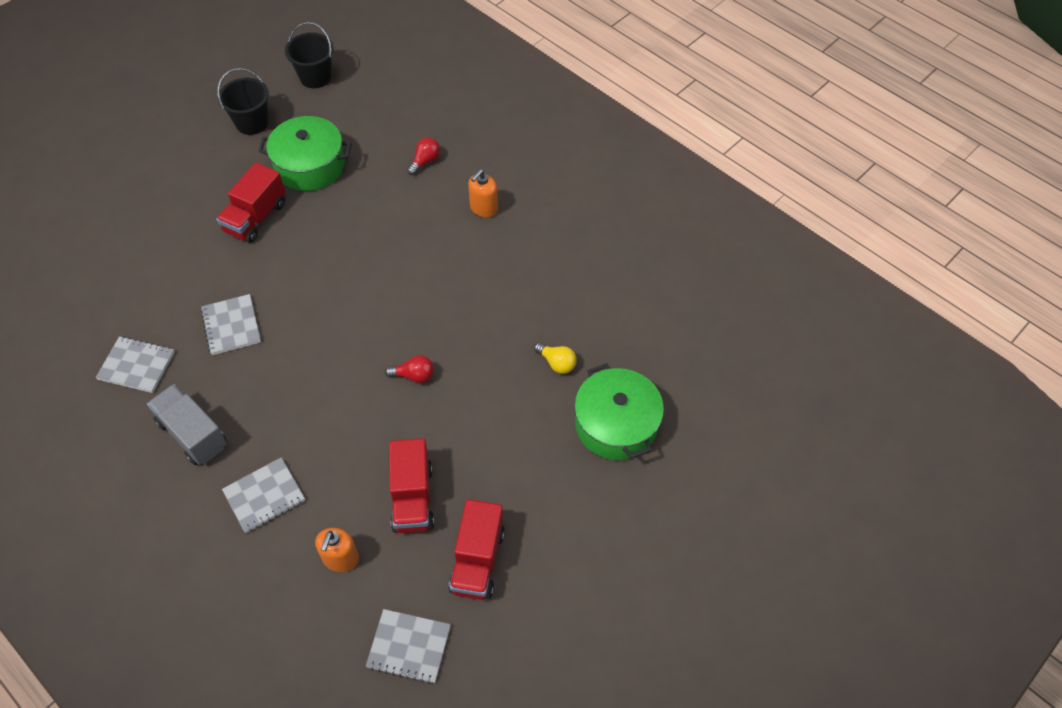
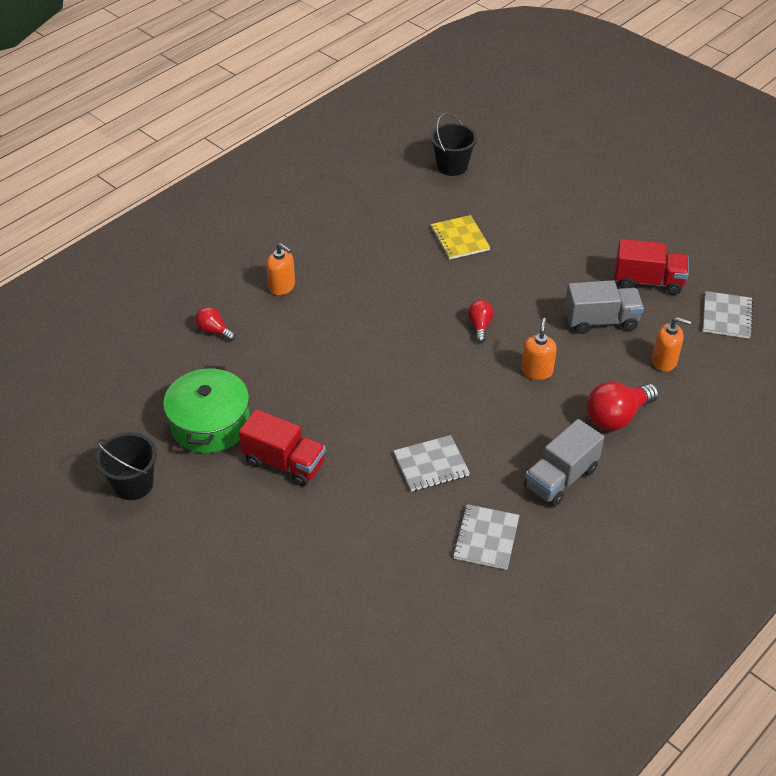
camera: 90 degrees left, 10 degrees down
(264, 496) = (617, 417): grey notebook -> red light bulb
(315, 77) = (64, 432): black bucket -> black bucket (452, 166)
(341, 425) = (537, 371): none -> orange soap dispenser
(412, 498) = (601, 321): red truck -> grey truck
(557, 363) = (459, 239): yellow light bulb -> yellow notebook
(616, 424) = (515, 207): green pot -> none

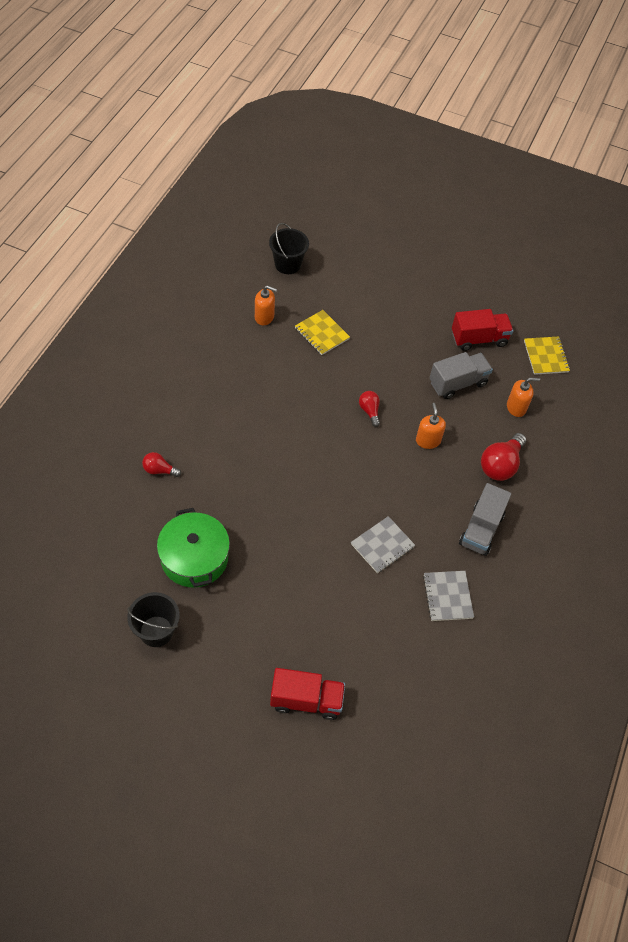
camera: 25 degrees left, 10 degrees up
(282, 286) = (197, 413): orange soap dispenser -> orange soap dispenser (264, 317)
(284, 462) = (269, 576): red truck -> red truck (306, 700)
(727, 316) = (546, 356): grey notebook -> yellow notebook

